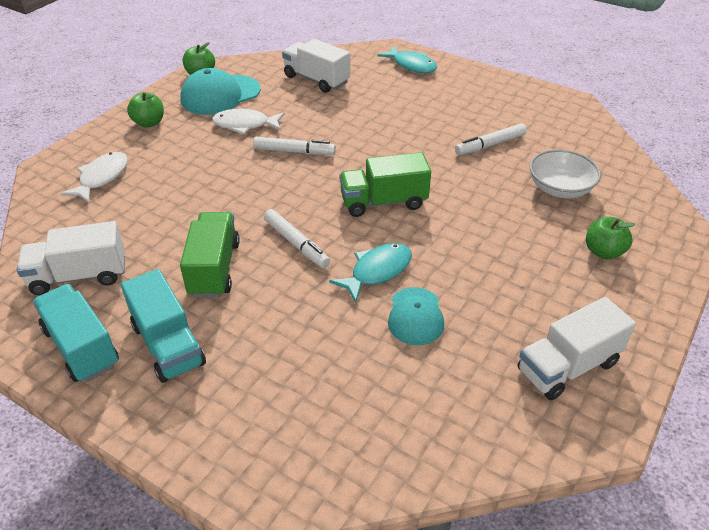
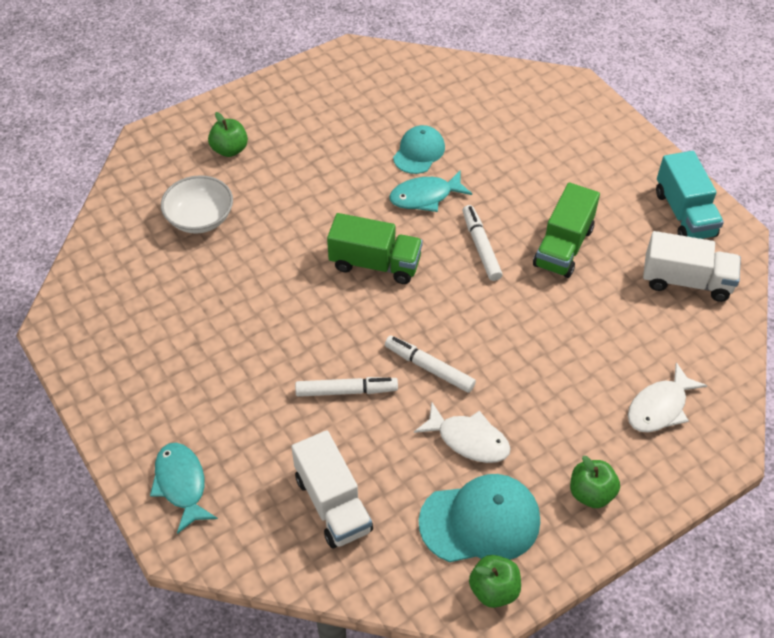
camera: 155 degrees left, 10 degrees up
(168, 344) = (616, 193): turquoise truck -> none
(490, 145) = (212, 297): white marker -> white marker (346, 391)
(568, 367) = (340, 87): white truck -> none

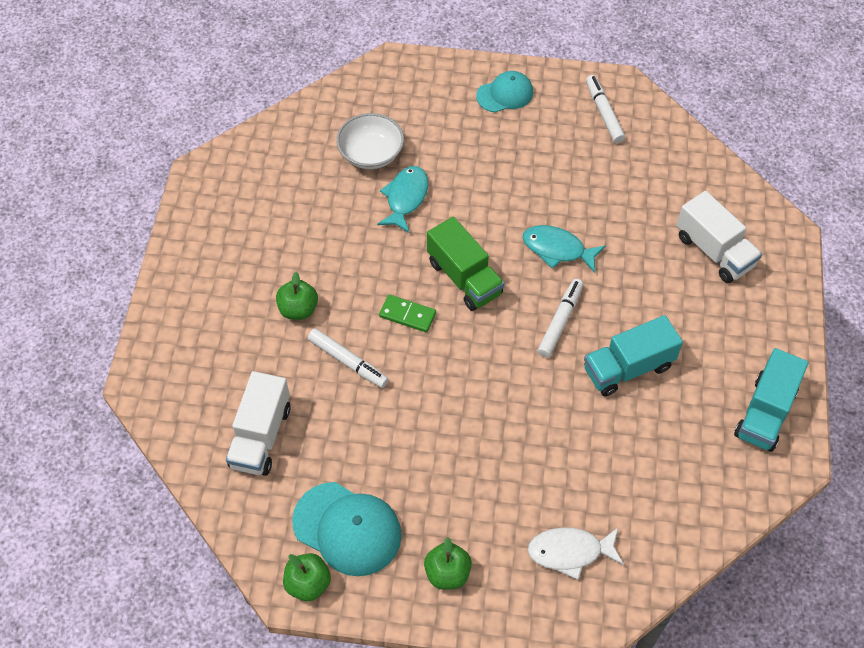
camera: 40 degrees right, 5 degrees up
(181, 484) = (178, 346): turquoise fish -> turquoise fish (405, 198)
(230, 150) = (444, 111): green apple -> green apple (298, 309)
(358, 321) = (407, 315): none -> green domino
(419, 152) = (590, 208): turquoise cap -> turquoise cap (505, 94)
(429, 368) = (424, 388): white marker -> white marker (604, 113)
(468, 440) = (398, 464): white fish -> none
(563, 247) = (628, 368): green truck -> turquoise truck
(686, 281) = (703, 469): white truck -> white truck (714, 251)

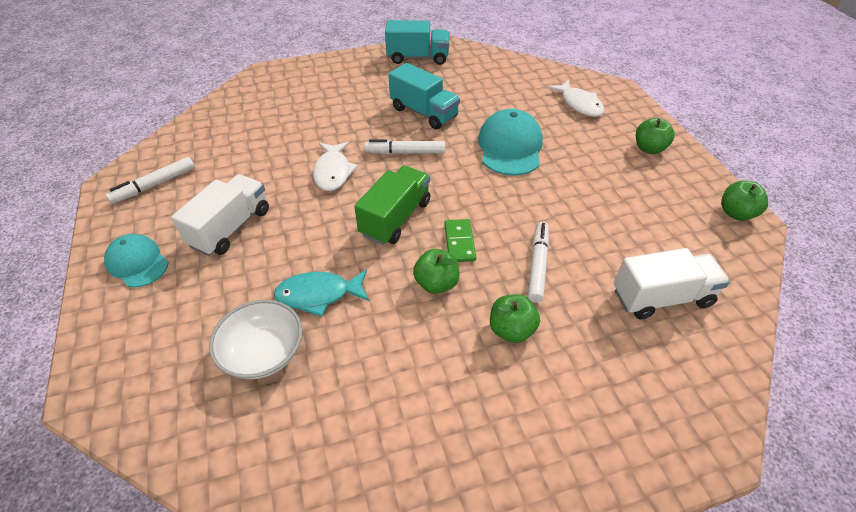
camera: 115 degrees left, 10 degrees down
(347, 529) = (675, 208): turquoise cap -> turquoise cap (510, 147)
(372, 279) = (436, 283): none -> green apple
(557, 249) = (333, 172): turquoise fish -> white fish
(714, 251) = (295, 98): white truck -> white truck (230, 228)

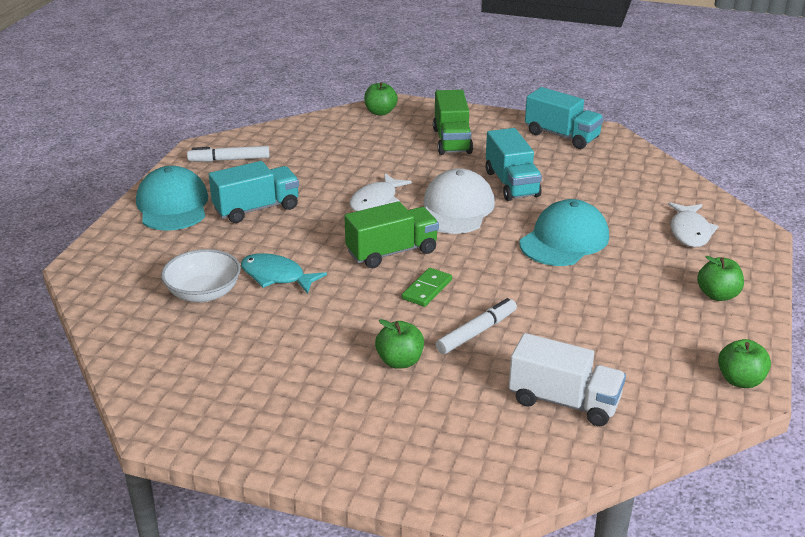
camera: 35 degrees right, 15 degrees down
(137, 262) = (172, 205): turquoise cap -> turquoise cap, size x1.56
(230, 228) = (256, 209): white truck -> turquoise truck
(341, 91) = (452, 141): none -> green truck
(405, 152) = (456, 208): white marker -> white cap
(436, 283) = (374, 307): green apple -> green apple (380, 112)

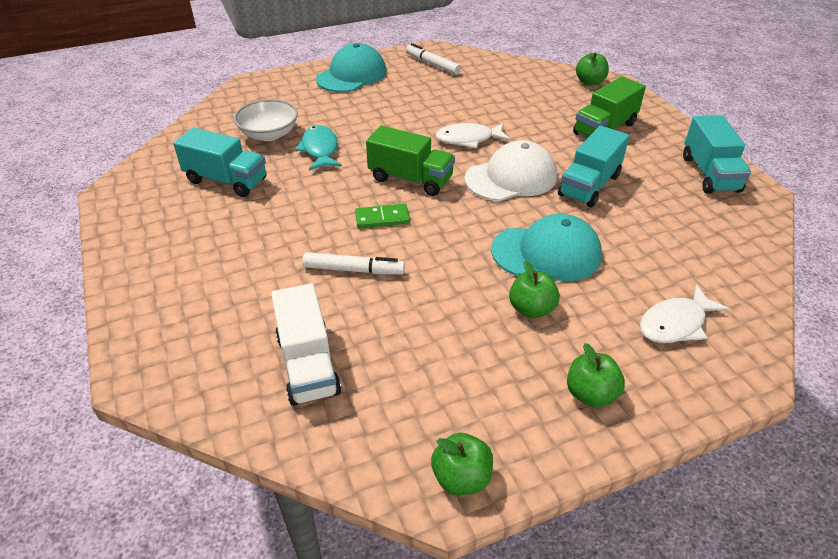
camera: 50 degrees right, 10 degrees up
(256, 209) = (389, 102): turquoise truck -> turquoise truck (226, 180)
(400, 361) = (276, 251): green apple -> green apple (531, 309)

